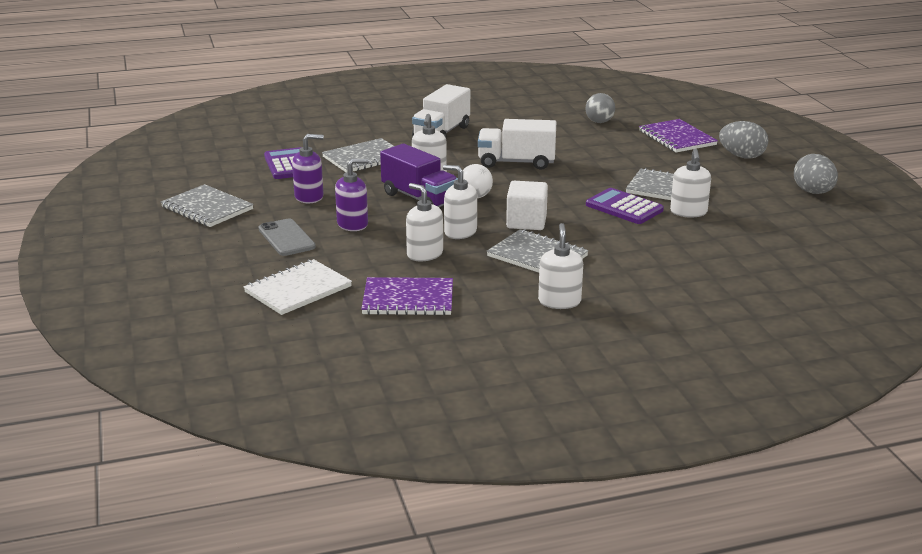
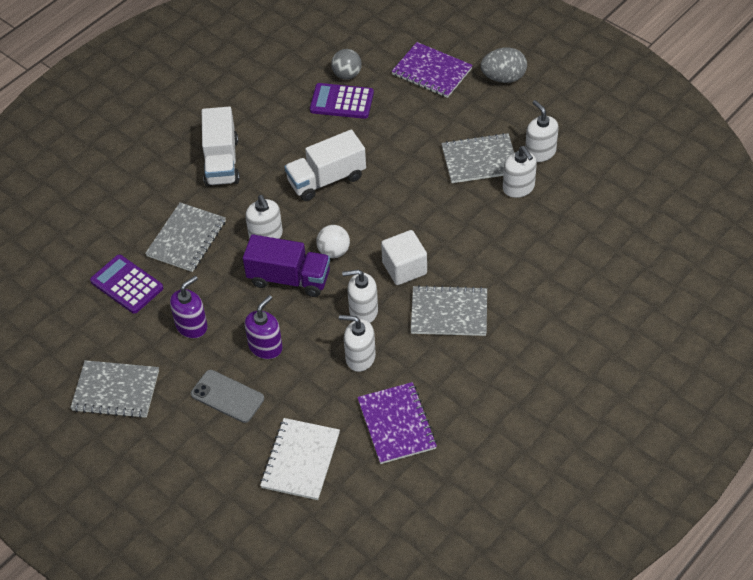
camera: 30 degrees left, 25 degrees up
(408, 299) = (396, 424): purple notebook -> purple notebook turned 75 degrees counterclockwise
(559, 301) = (509, 364): white soap dispenser -> white soap dispenser (540, 152)
(624, 207) = (465, 206): purple calculator -> purple calculator (342, 102)
(813, 192) = (592, 109): grey egg -> none

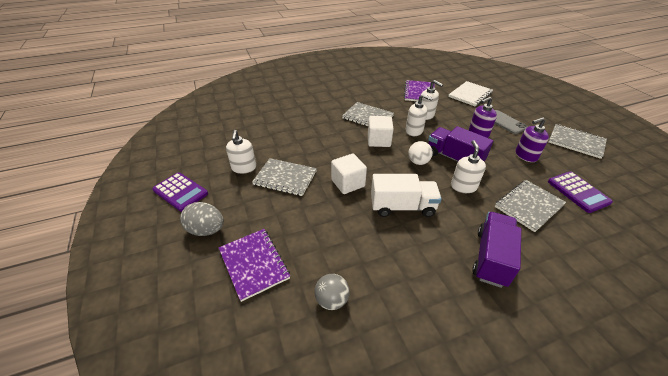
camera: 155 degrees left, 10 degrees down
(221, 162) = (491, 258): white truck -> purple truck
(342, 102) = (354, 270): purple calculator -> purple calculator (180, 192)
(403, 183) = (348, 183): none -> white cube
(518, 188) = (278, 154): white soap dispenser -> none

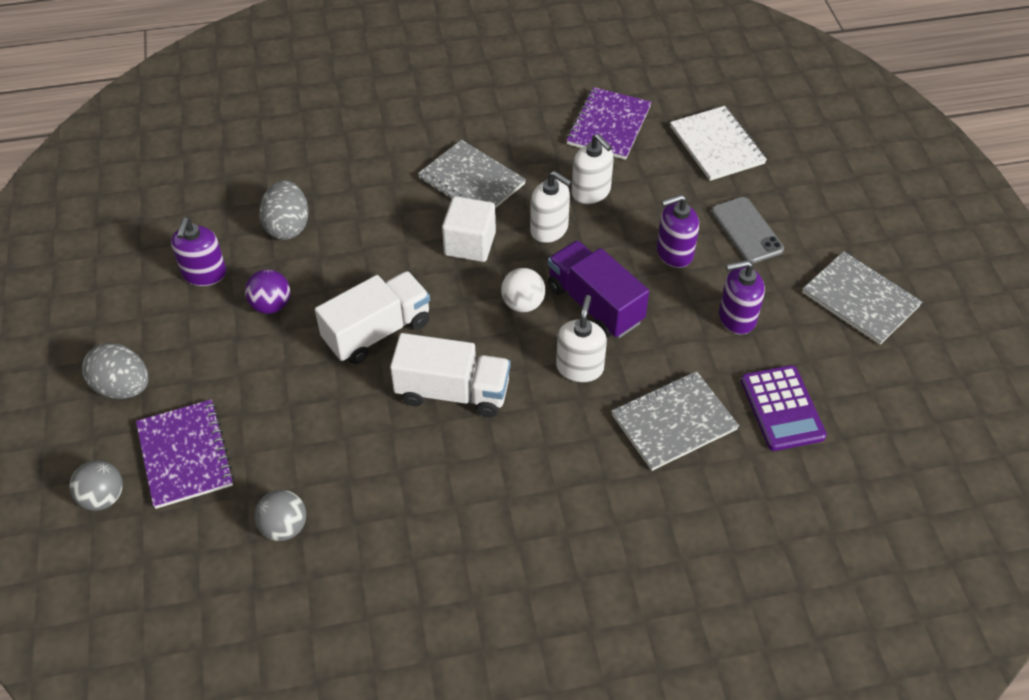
camera: 10 degrees right, 10 degrees up
(180, 192) = (90, 309): purple calculator -> none
(203, 300) = (103, 497): none -> grey ball
(244, 168) = (204, 273): white soap dispenser -> purple soap dispenser
(283, 143) = (287, 226): none -> grey egg
(285, 178) = (271, 305): grey notebook -> purple ball
(348, 183) = (377, 331): white cube -> white truck
(470, 95) = (717, 145): white notebook -> white notebook turned 75 degrees counterclockwise
(491, 258) = (554, 502): purple truck -> none

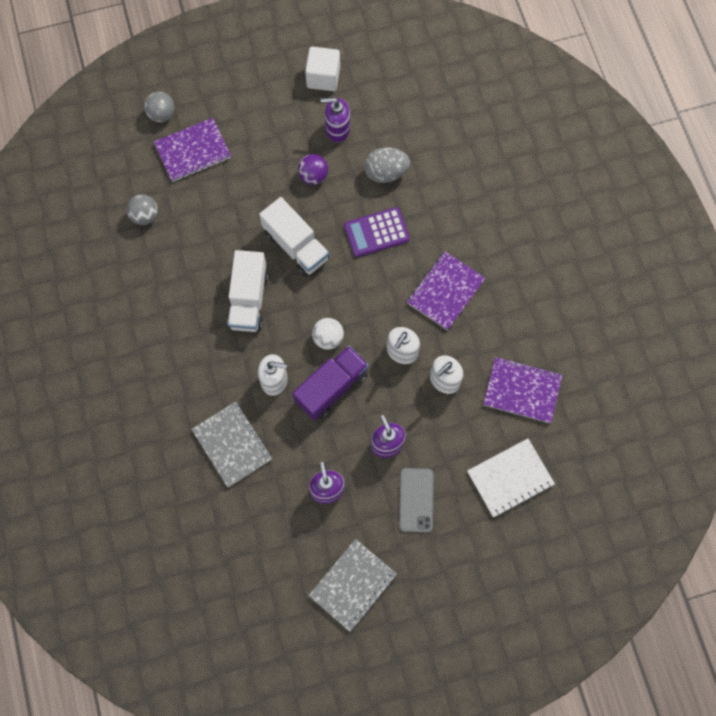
camera: 85 degrees right, 20 degrees up
(123, 387) = (241, 104): grey egg -> none
(470, 244) = (381, 297): white cube -> white cube (323, 77)
(471, 181) = (445, 291): grey notebook -> purple notebook
(746, 230) = (416, 500): grey phone -> grey phone turned 60 degrees counterclockwise
(782, 408) = (248, 519): purple calculator -> purple calculator (376, 232)

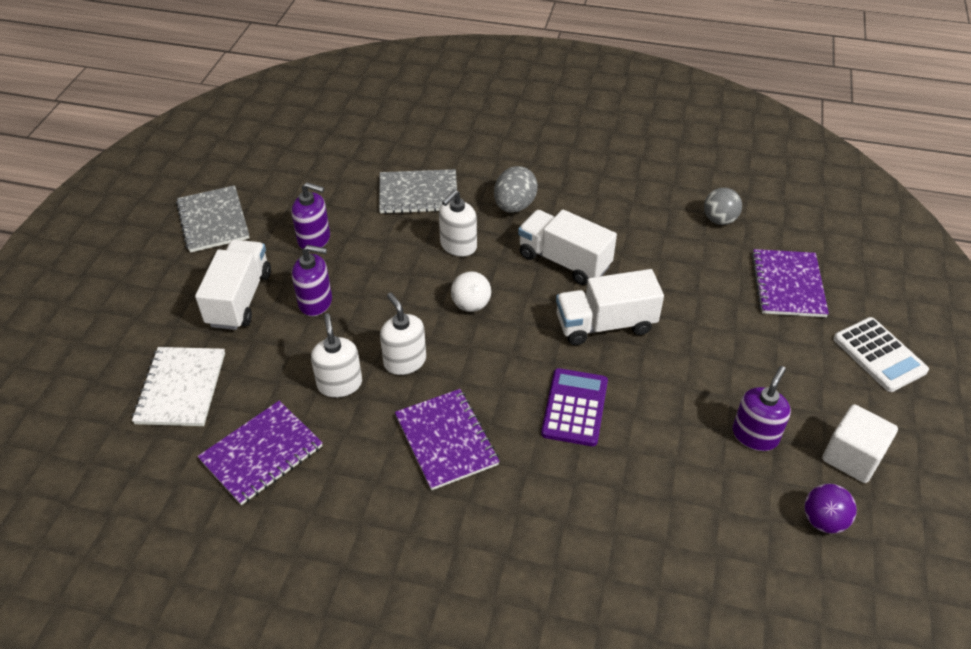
camera: 120 degrees right, 25 degrees down
(162, 114) = (854, 277): grey ball -> none
(230, 83) = (879, 355): none -> white calculator
(313, 176) = (694, 380): purple ball -> purple ball (823, 520)
(331, 388) = (413, 285): purple truck -> none
(386, 173) = (658, 458): grey egg -> grey egg (514, 206)
(416, 500) = (239, 299): grey phone -> white truck

